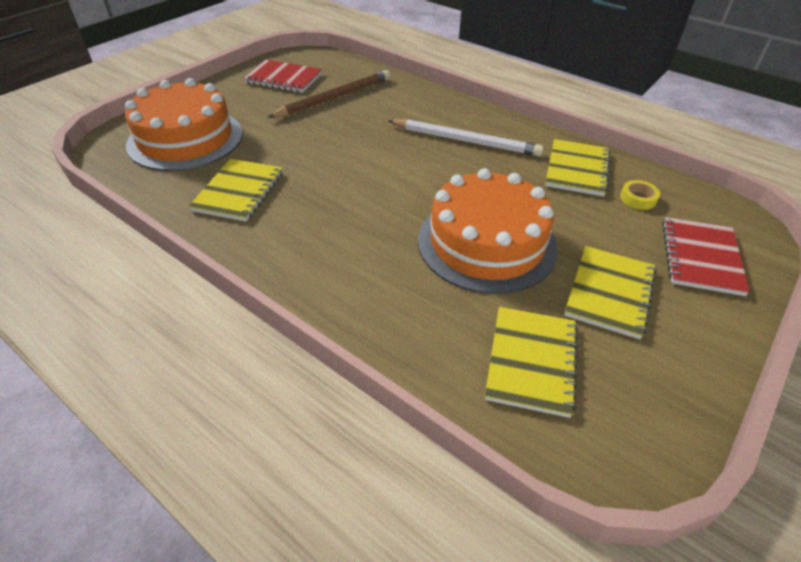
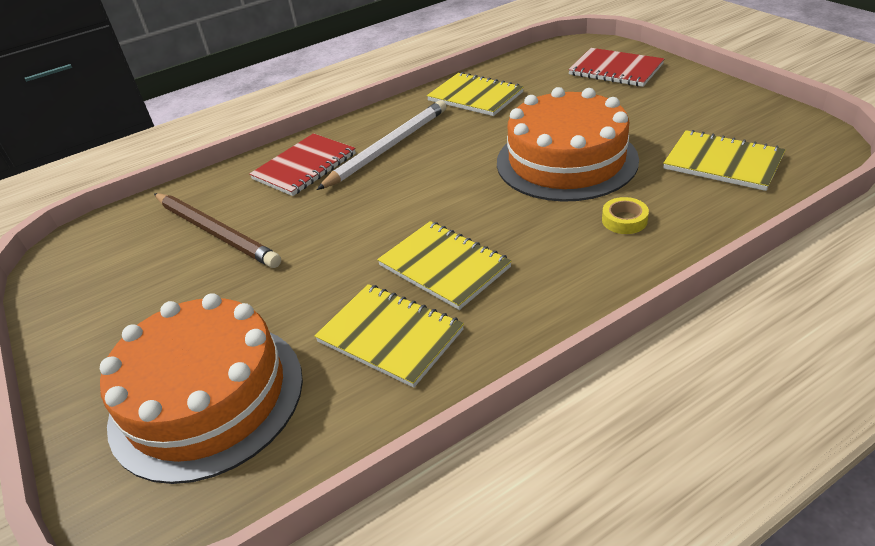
camera: 65 degrees left, 5 degrees down
(284, 78) = (114, 277): red notebook -> red notebook (304, 166)
(334, 98) = (216, 232): brown pencil -> brown pencil turned 150 degrees clockwise
(609, 292) = (647, 114): yellow notebook -> yellow notebook (444, 266)
(638, 198) = (532, 78): yellow tape -> yellow tape (624, 220)

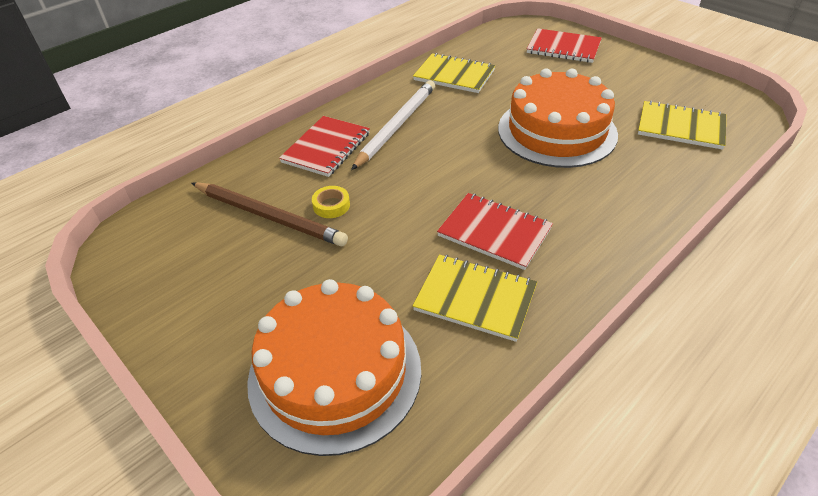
camera: 15 degrees left, 5 degrees up
(444, 266) = (494, 232): yellow notebook -> red notebook
(624, 220) = (625, 181): yellow tape -> yellow tape (331, 205)

